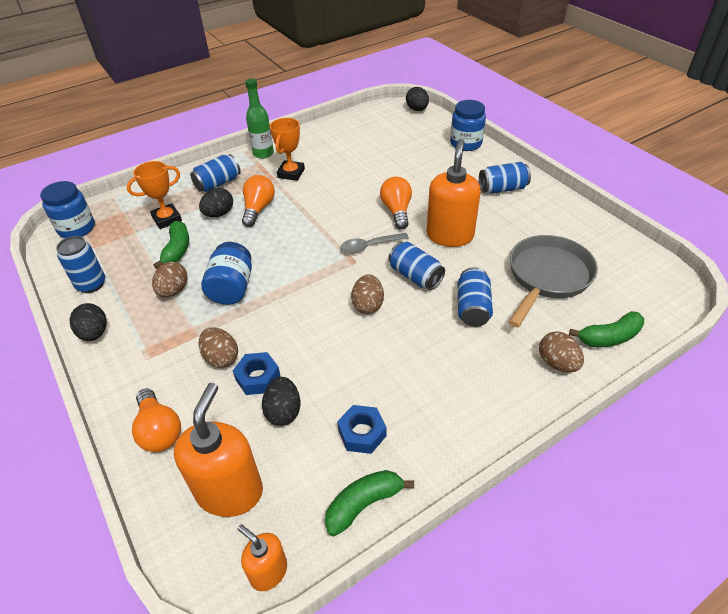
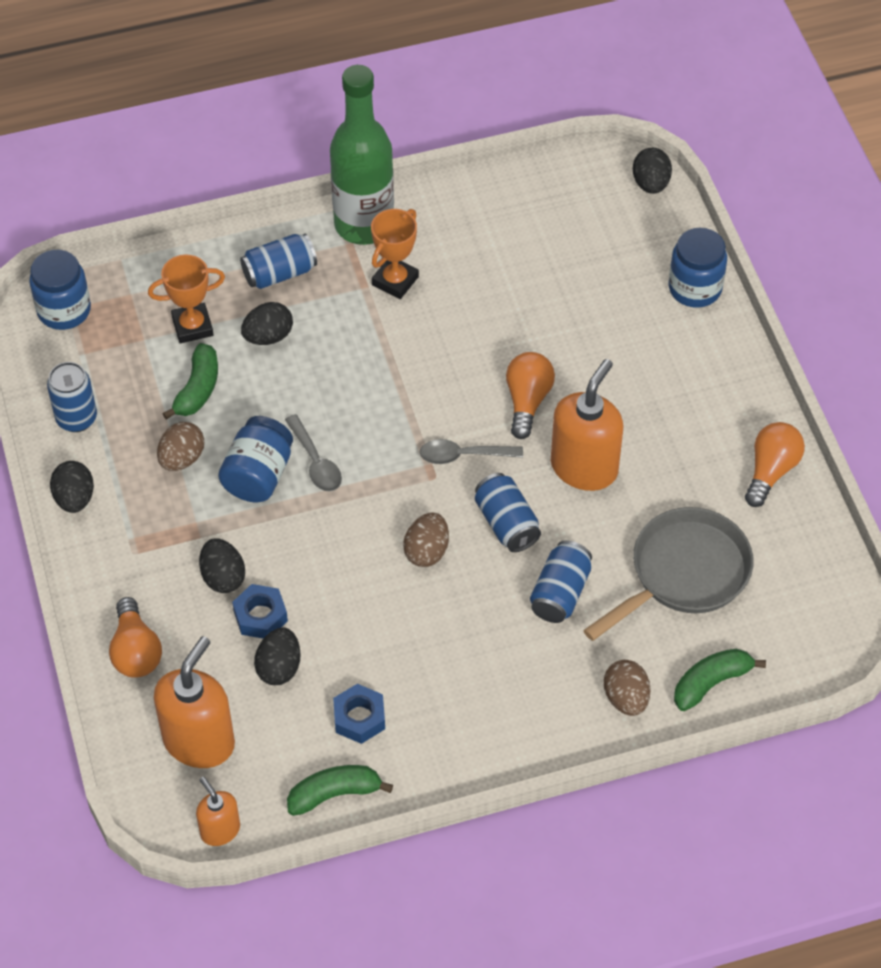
camera: 15 degrees right, 10 degrees up
(221, 358) = (223, 577): brown egg -> black egg
(258, 209) = (327, 342): orange light bulb -> orange light bulb (771, 470)
(263, 153) = (364, 224): green bottle -> green bottle, size x1.72
(270, 271) = (315, 462): none -> grey spoon
(502, 189) = (704, 400): blue can -> none
(609, 337) = (711, 683): green banana -> green banana turned 150 degrees clockwise

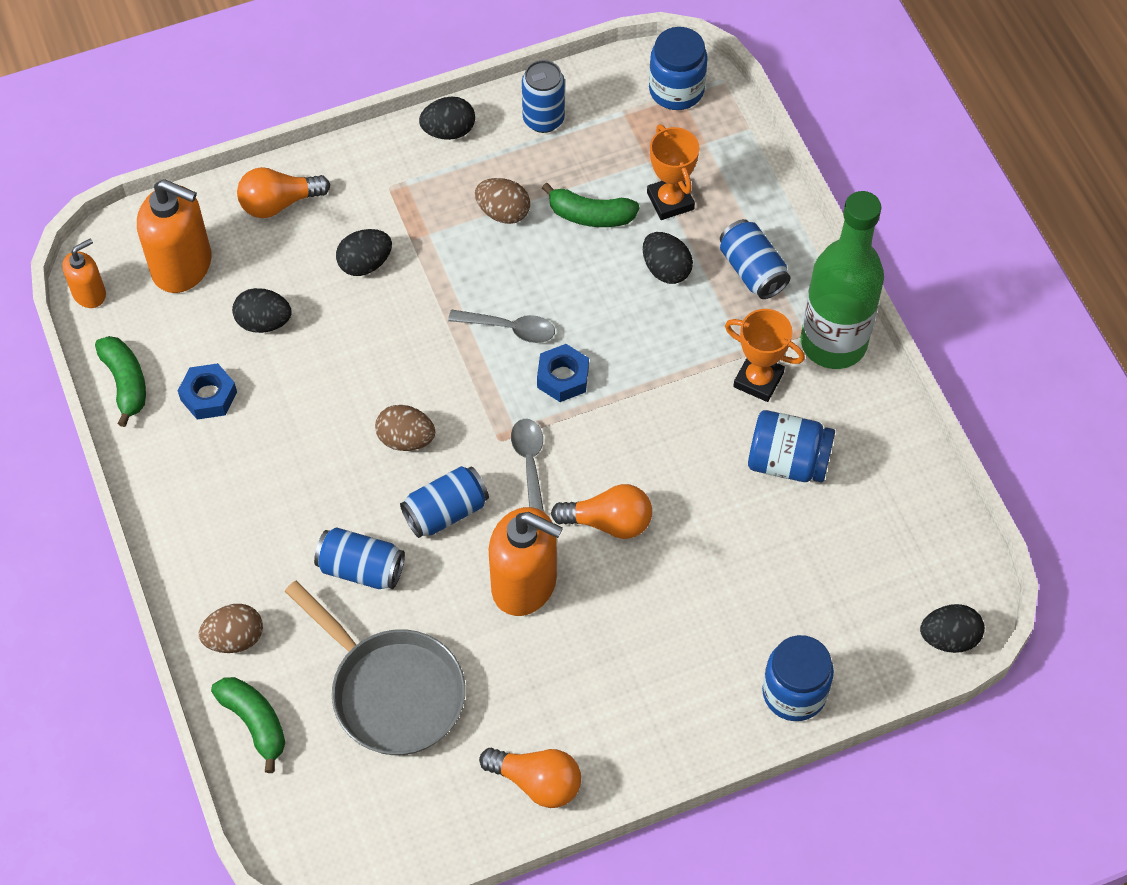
camera: 85 degrees right, 5 degrees up
(258, 475) = (488, 280): blue jar -> blue jar (787, 462)
(260, 616) = (321, 300): blue nut -> blue nut (562, 377)
(315, 462) = (509, 328): grey spoon -> grey spoon turned 135 degrees counterclockwise

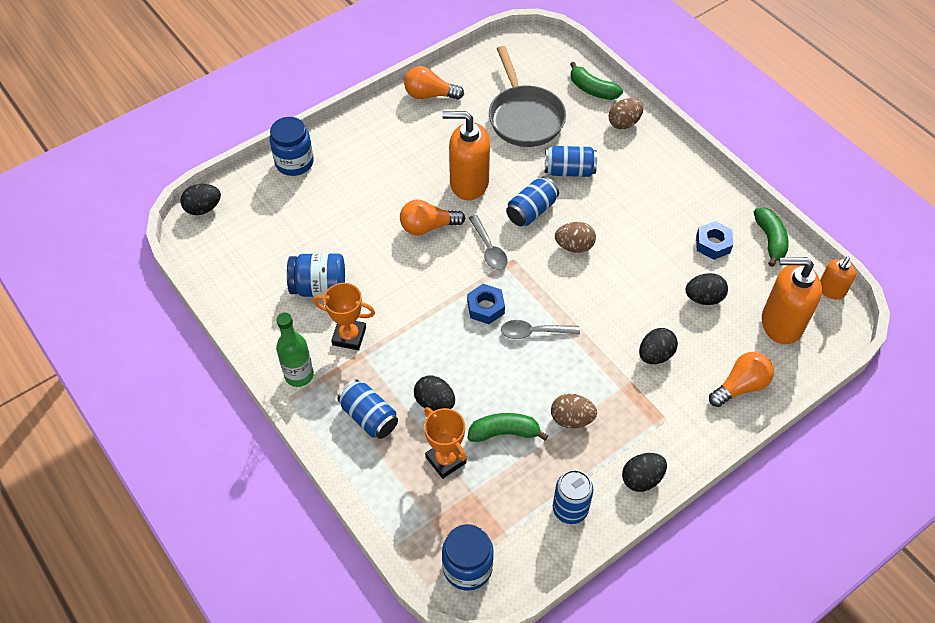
camera: 165 degrees right, 5 degrees down
(126, 383) = (770, 240): green banana -> green banana turned 150 degrees counterclockwise
(392, 691) = (524, 117): grey pan -> grey pan turned 135 degrees counterclockwise
(833, 343) = (299, 375): green bottle -> green bottle, size x0.58

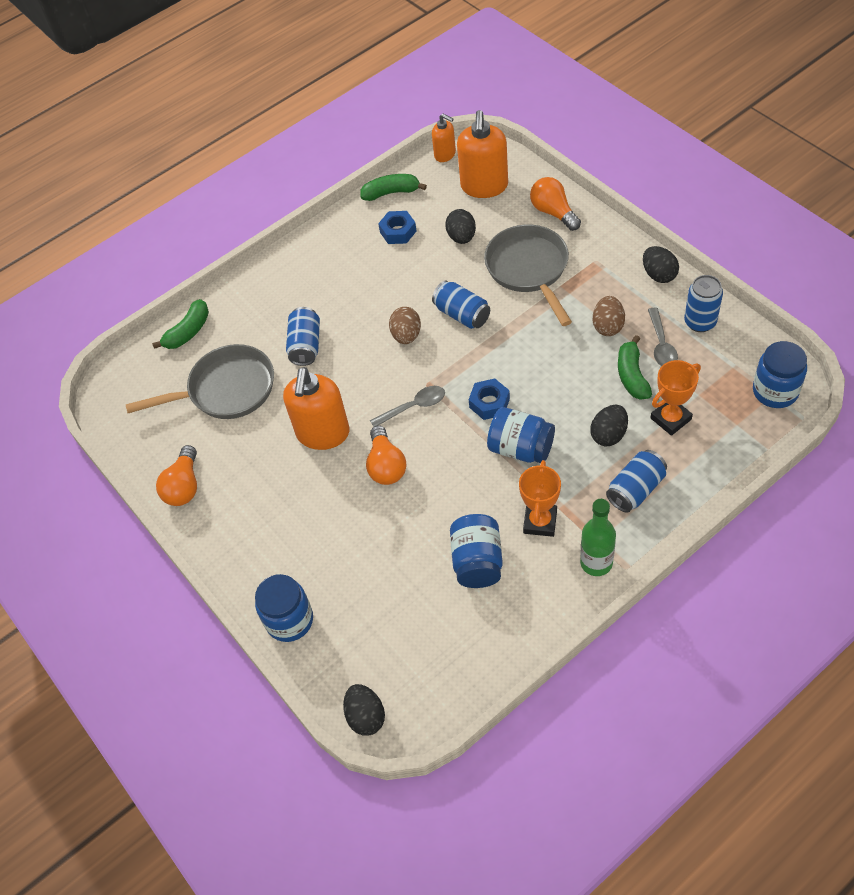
camera: 85 degrees left, 0 degrees up
(430, 328) = (521, 448): none -> blue jar
(531, 211) = (361, 374): blue can -> blue can (462, 314)
(534, 332) = (515, 361): grey spoon -> grey spoon (661, 345)
(624, 123) = (240, 303): brown egg -> none
(655, 355) = (529, 269): black egg -> grey pan

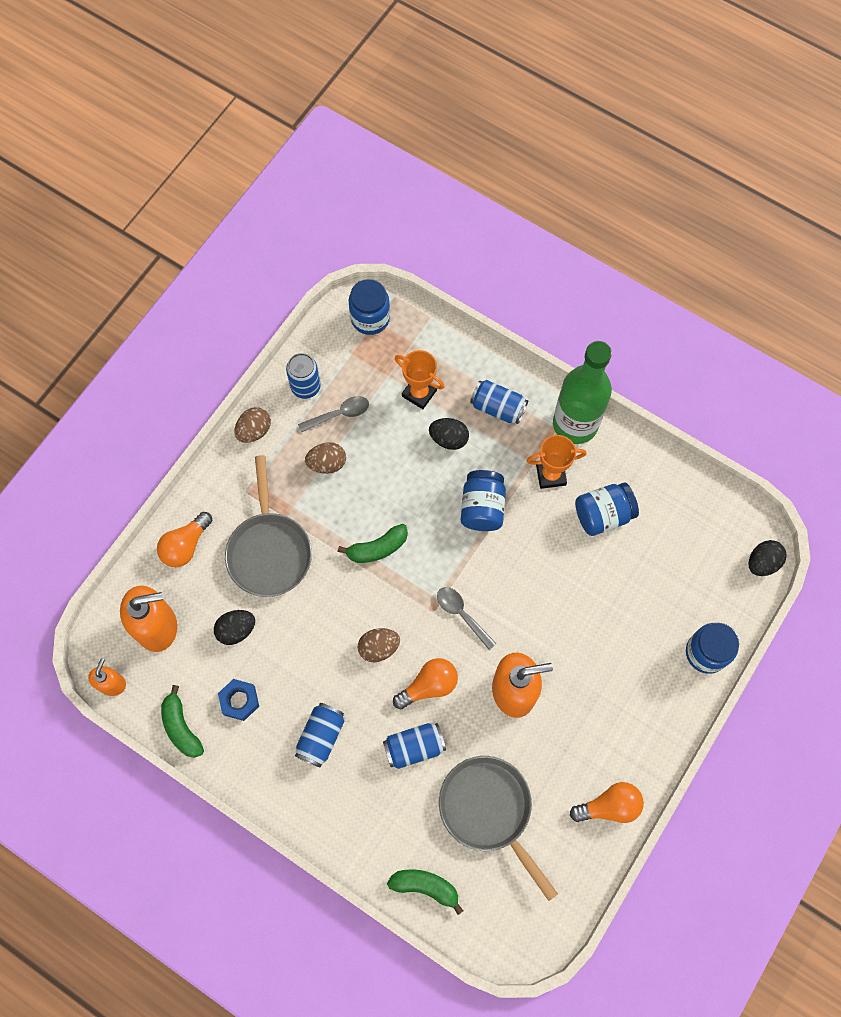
camera: 115 degrees left, 15 degrees up
(386, 465) = (532, 620): orange light bulb -> orange light bulb (429, 686)
(462, 314) = (340, 600): blue can -> blue can (321, 736)
(489, 403) = (440, 547): blue nut -> none
(529, 269) = (269, 551): grey pan -> grey pan turned 60 degrees counterclockwise
(596, 563) = (575, 424): green bottle -> green bottle, size x1.72
(632, 375) = (380, 432): green banana -> green banana (377, 548)
(659, 275) = (254, 431): black egg -> brown egg

